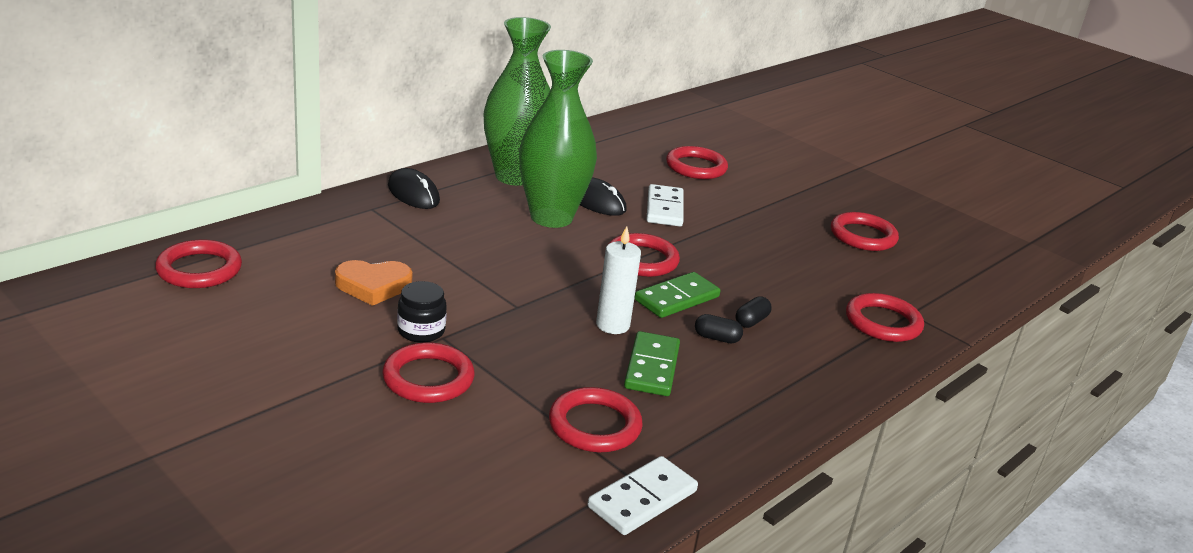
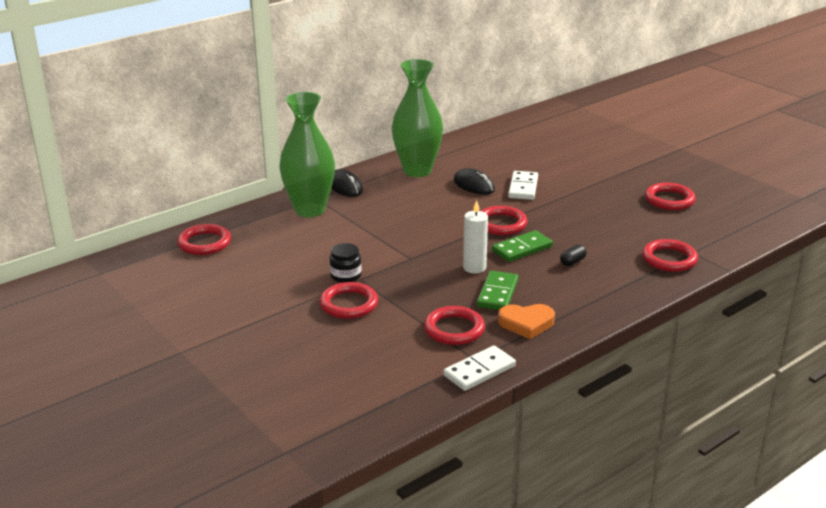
camera: 10 degrees right, 0 degrees up
(373, 286) = (316, 249): orange heart -> orange heart (526, 323)
(551, 217) = (440, 198): green vase -> green vase (309, 210)
(696, 167) = (551, 156): red ring -> none
(716, 338) = (545, 273): black capsule -> none

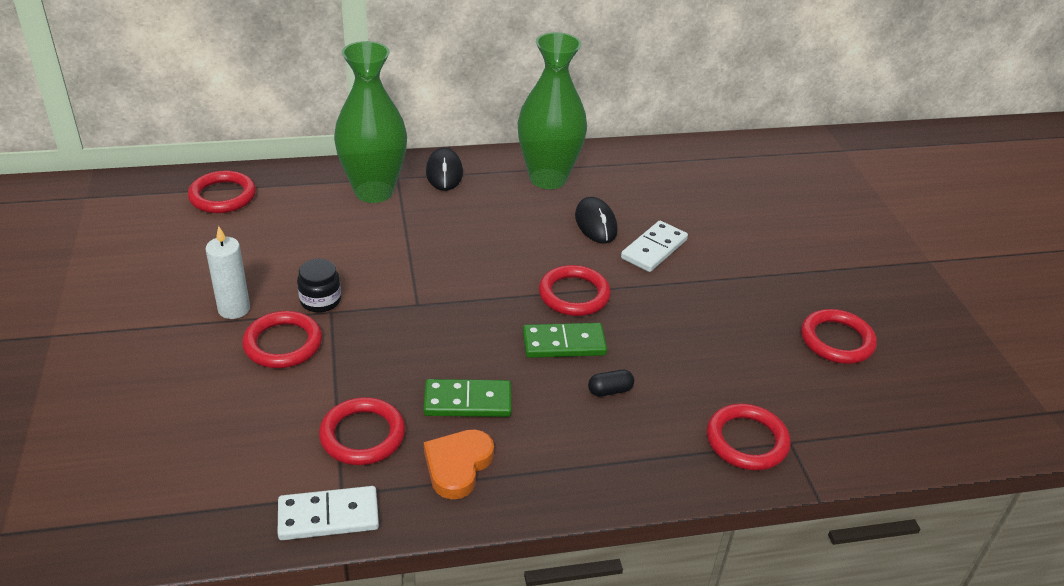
camera: 25 degrees right, 10 degrees up
(474, 268) = (478, 349): white candle -> white candle (234, 309)
(497, 293) = (467, 401): green domino -> green domino turned 45 degrees clockwise
(526, 323) = (457, 466): orange heart -> orange heart turned 90 degrees clockwise

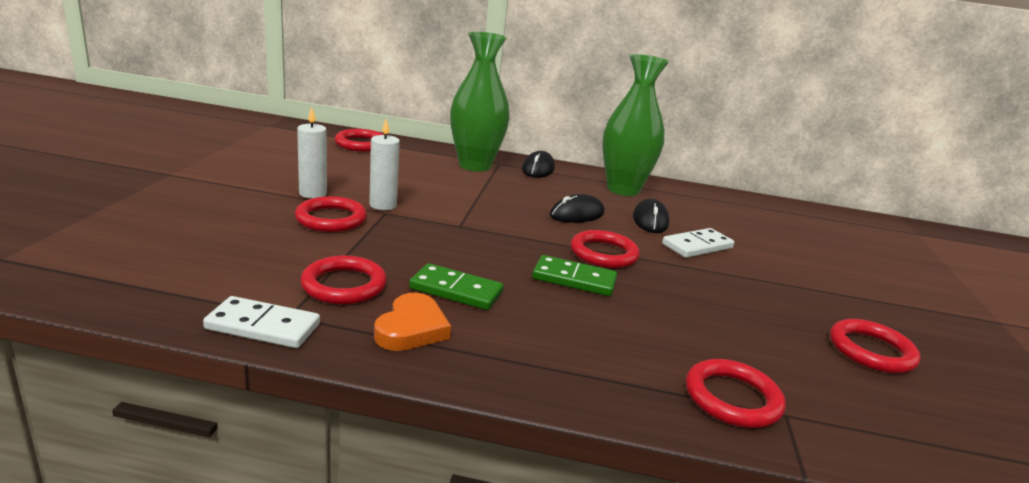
camera: 20 degrees right, 15 degrees down
(320, 300) = (383, 205): black jar -> white candle
(457, 466) = (411, 328): orange heart -> orange heart turned 150 degrees clockwise
(521, 240) = (577, 214): none -> black mouse
(610, 391) = (599, 320): black capsule -> none

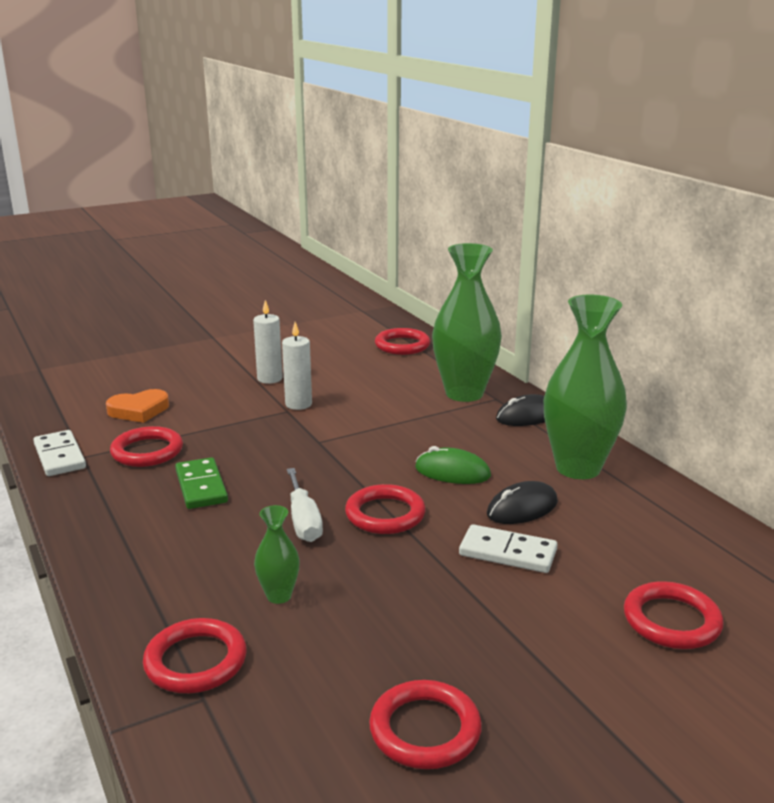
camera: 55 degrees right, 0 degrees up
(331, 219) = (239, 402): red ring -> red ring (671, 621)
(411, 328) = (121, 496): orange heart -> orange heart (139, 410)
(574, 279) = (303, 520): green domino -> white screwdriver
(577, 214) = (452, 472): black mouse -> green mouse
(671, 330) = (279, 596): none -> green vase

